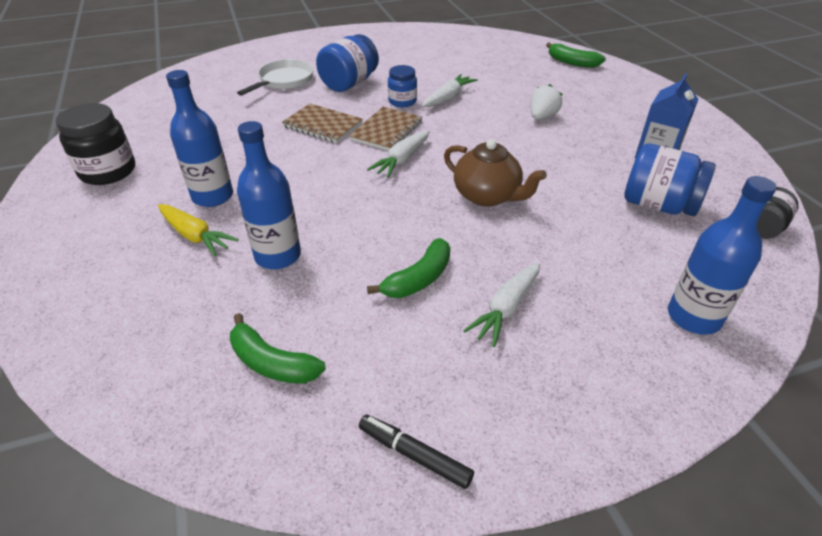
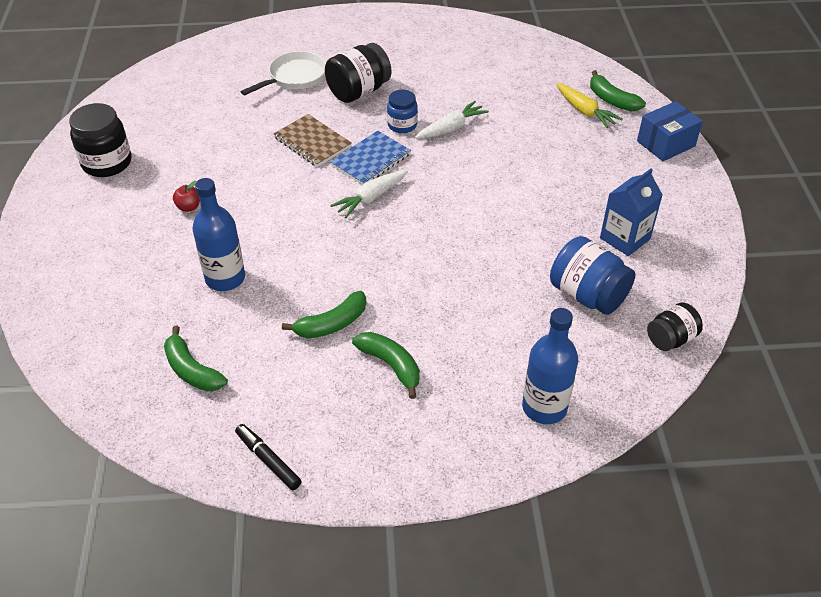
camera: 15 degrees right, 5 degrees up
(195, 236) = (164, 245): yellow carrot -> yellow carrot (584, 111)
(213, 196) = (189, 207): blue bottle -> red apple
(349, 83) = (358, 91): blue jar -> black jar
(386, 130) = (371, 160): brown notebook -> blue notebook
(487, 196) = (431, 254): brown teapot -> none
(506, 308) = (391, 365): white carrot -> green banana
(542, 117) = (535, 170): white strawberry -> none
(637, 84) = (666, 144): none -> blue box

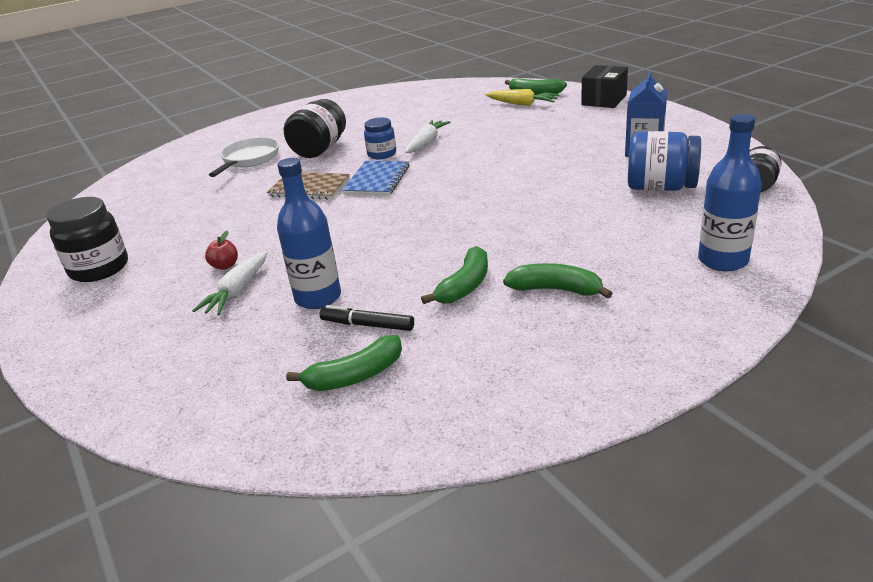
camera: 25 degrees left, 15 degrees down
(192, 370) = (355, 376): green banana -> green banana turned 45 degrees counterclockwise
(268, 460) = (521, 408): black marker -> black marker (367, 325)
(370, 198) = (404, 200): white carrot -> white carrot (237, 291)
(666, 144) = (604, 100): blue box -> black box

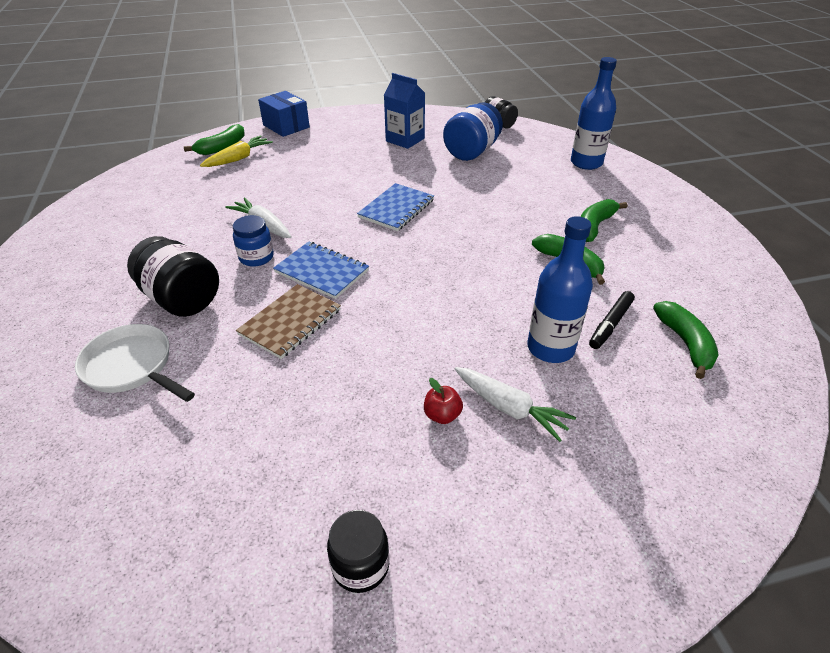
camera: 75 degrees left, 10 degrees up
(99, 268) = (360, 566): black jar -> black jar, size x0.62
(497, 182) = (396, 209): none -> blue notebook
(604, 100) = (286, 126): black box -> blue box

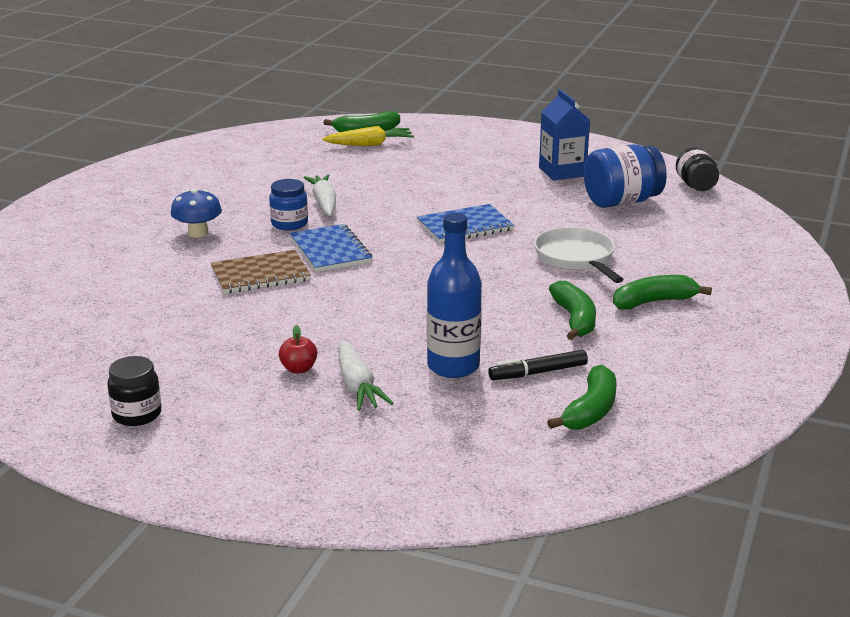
camera: 35 degrees right, 15 degrees down
(132, 367) = (118, 261): white pan -> white pan (576, 258)
(182, 299) = (198, 233): black jar -> blue mushroom
(286, 126) = (453, 128): blue box -> none
(586, 163) = (745, 248): blue bottle -> none

